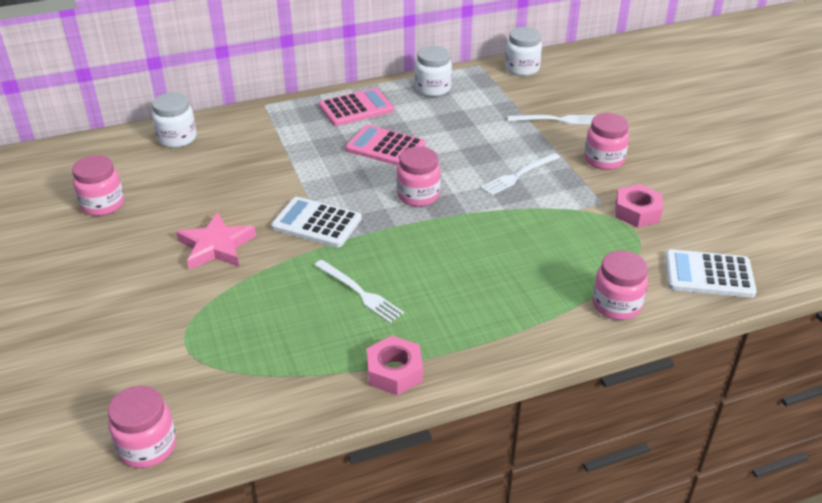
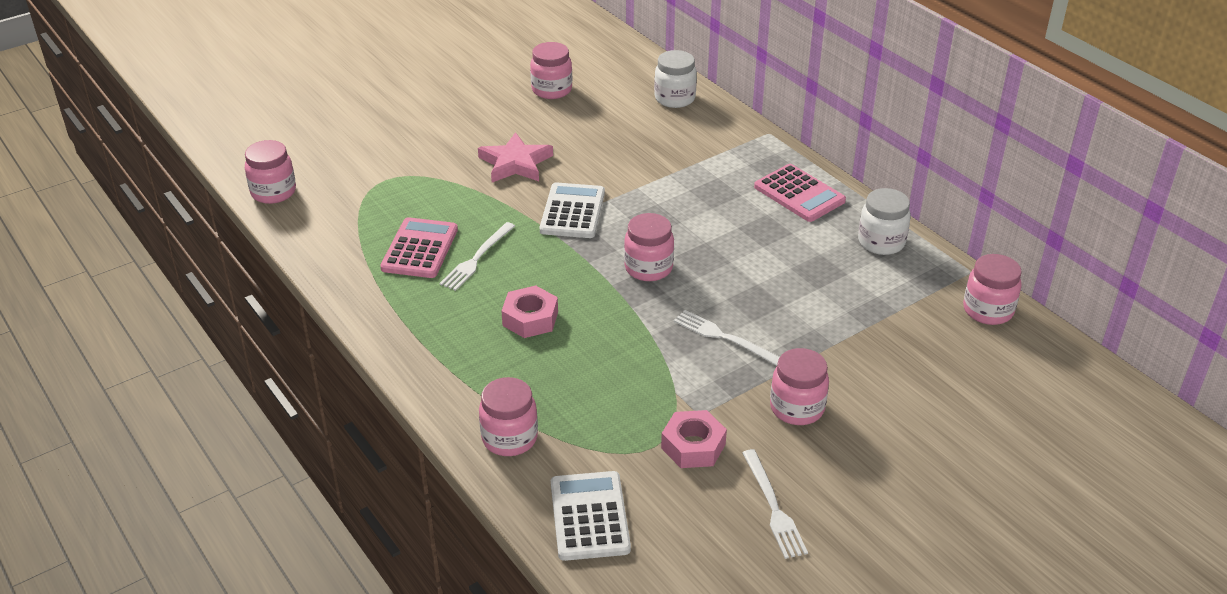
camera: 75 degrees right, 0 degrees up
(385, 147) = (730, 229): pink calculator -> pink calculator (420, 249)
(394, 371) = (376, 298): pink nut -> pink nut (530, 319)
(522, 69) = (988, 310): white jar -> pink jar
(556, 120) = (871, 356): white fork -> white fork (773, 507)

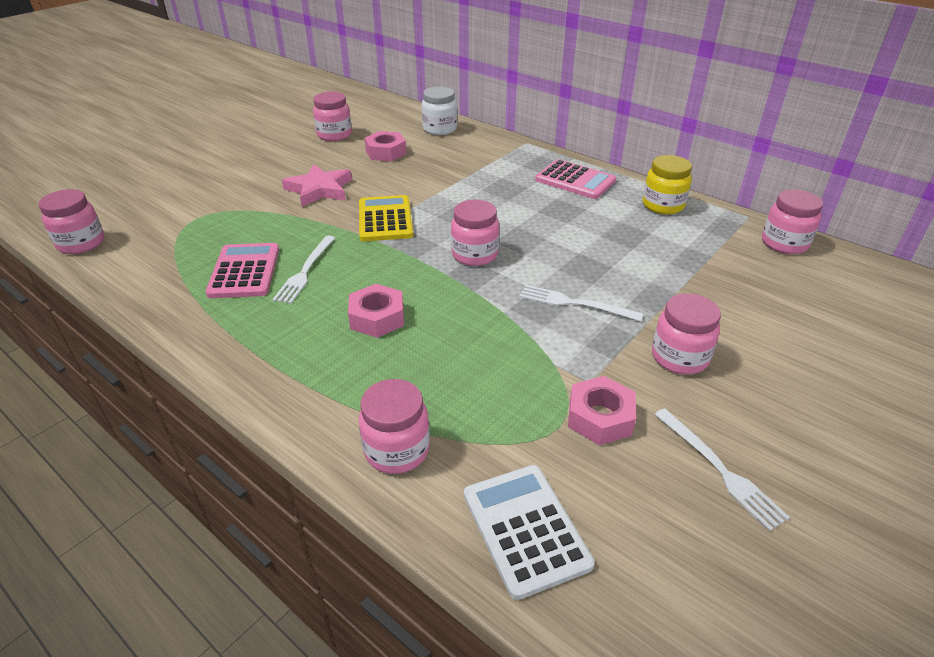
camera: 15 degrees left, 0 degrees up
(573, 212) = (385, 219): white calculator -> yellow calculator
(601, 123) = (386, 152): none -> pink nut
(881, 242) = (663, 205): white jar -> yellow jar

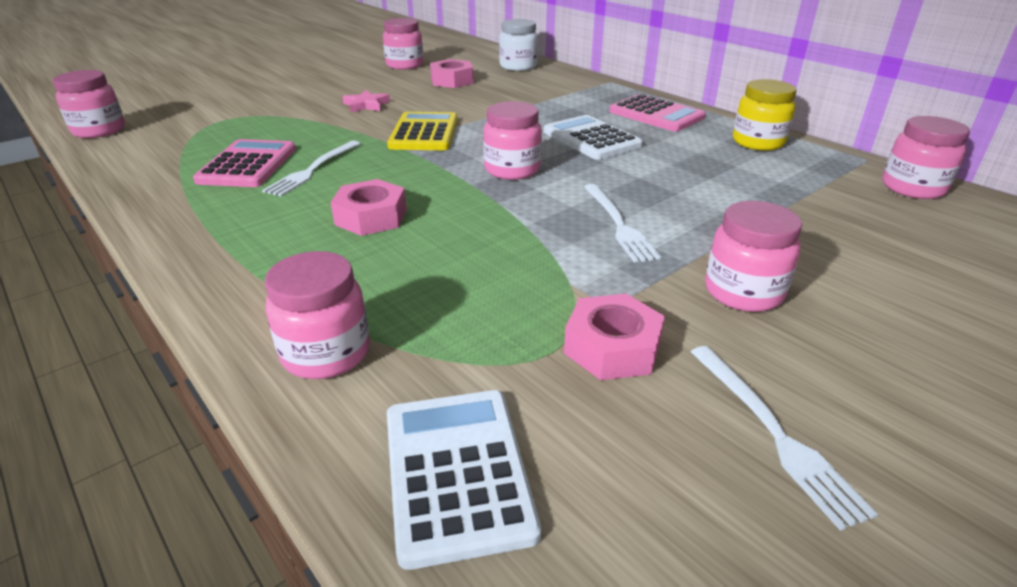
camera: 10 degrees right, 5 degrees down
(319, 189) = (366, 105): pink star -> pink star, size x0.61
(529, 213) = (591, 139): none -> white calculator
(575, 303) = (618, 224): white fork -> white fork turned 135 degrees counterclockwise

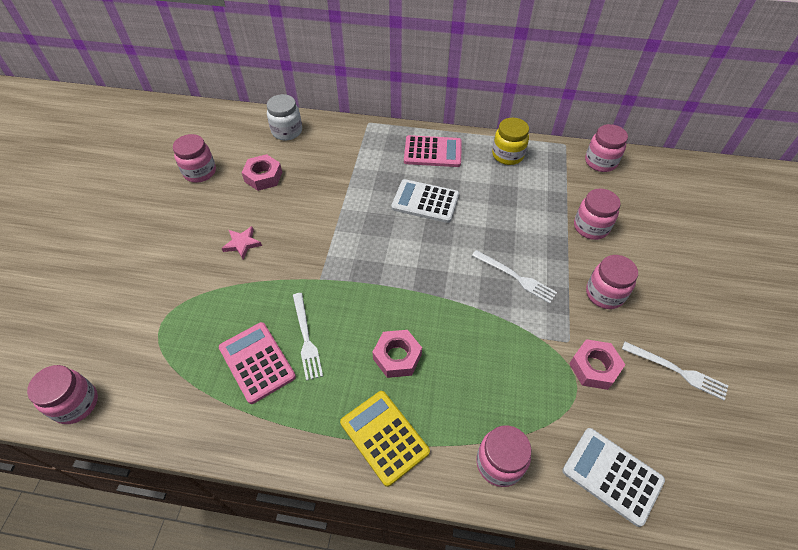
camera: 40 degrees left, 20 degrees up
(424, 133) = (324, 254): yellow calculator -> yellow calculator (384, 437)
(512, 170) = (418, 261): pink jar -> pink jar (591, 227)

